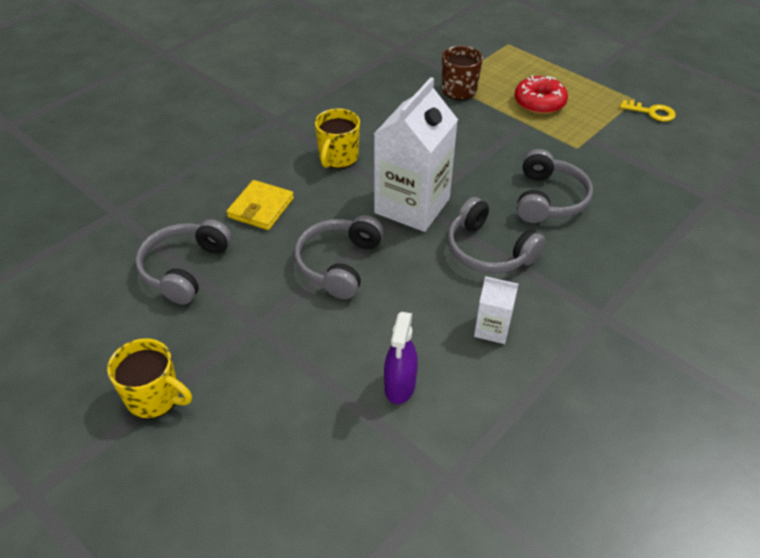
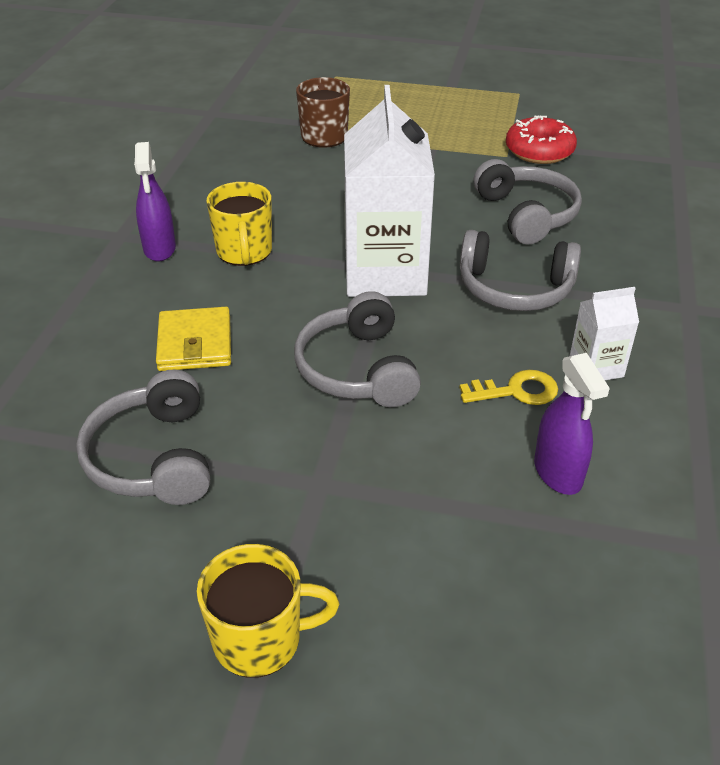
camera: 30 degrees left, 5 degrees down
(291, 137) = (159, 249): none -> purple spray bottle
(539, 102) = (425, 124): red donut -> red donut (539, 151)
(652, 112) = (546, 100): yellow key -> yellow key (516, 391)

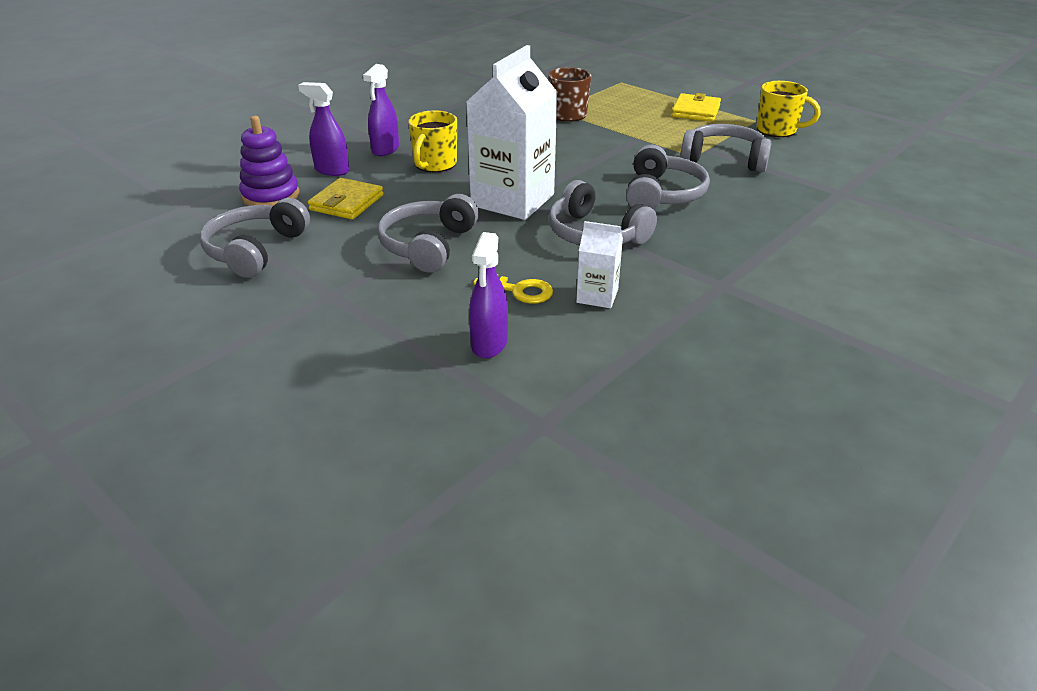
camera: 30 degrees right, 5 degrees down
(82, 368) = (271, 196): none -> purple stacking toy
(123, 301) = (332, 170): none -> purple spray bottle
(260, 639) = (205, 355): yellow mug -> yellow mug (777, 130)
(451, 96) = (695, 111): none -> yellow wallet
(539, 151) = (724, 159): red donut -> grey headphones

